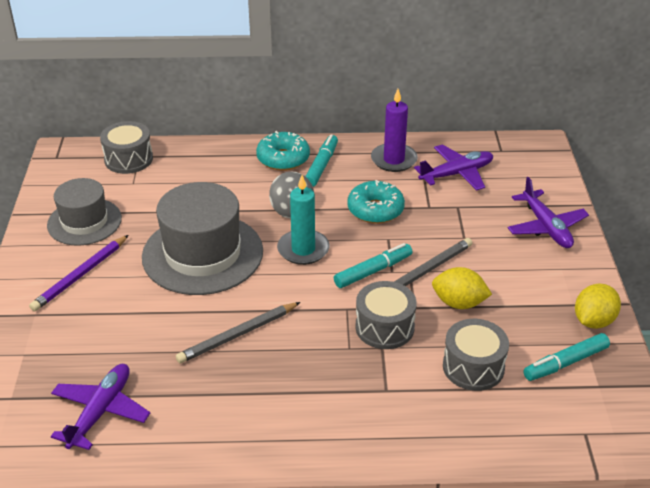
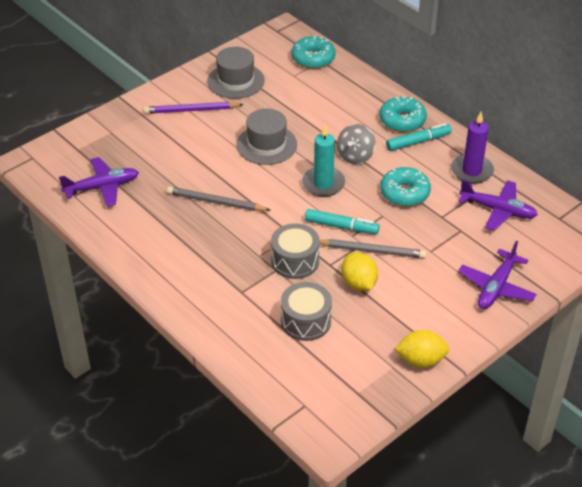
camera: 50 degrees right, 5 degrees up
(128, 159) = (313, 58): grey drum -> turquoise donut
(202, 254) = (266, 145): grey hat -> grey hat, size x0.63
(565, 363) = (360, 365): turquoise marker -> none

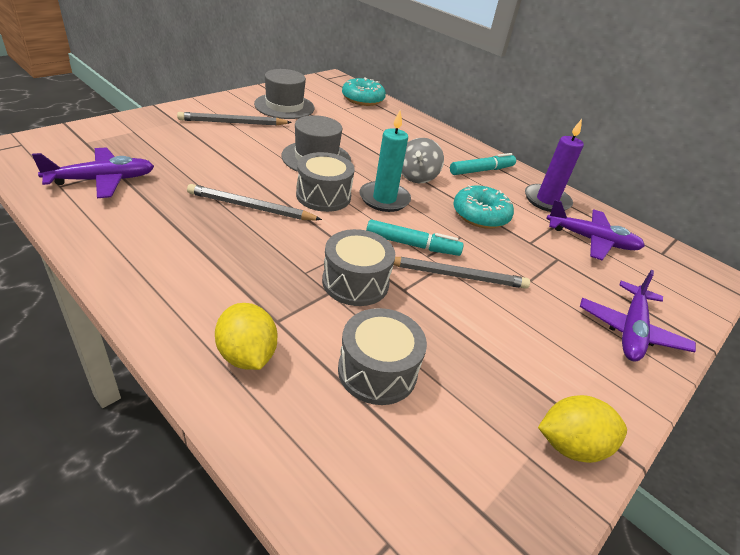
camera: 10 degrees left, 5 degrees down
(191, 110) = (233, 123): purple pencil -> grey pencil
(272, 185) = (323, 196): none -> grey drum
(358, 283) = (447, 317): yellow lemon -> yellow lemon (247, 355)
(402, 120) = (460, 152): turquoise donut -> none

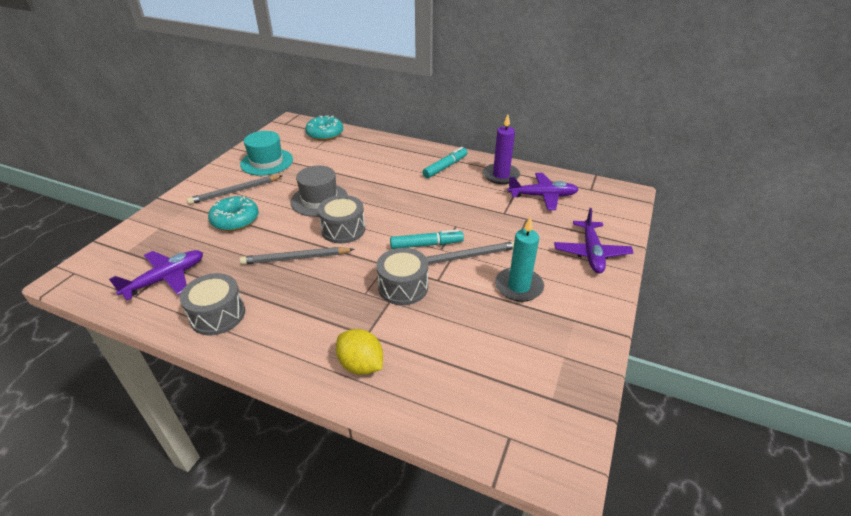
camera: 15 degrees left, 0 degrees up
(284, 106) = (267, 162): grey hat -> turquoise hat
(377, 371) = (450, 341): grey drum -> grey drum (217, 315)
(384, 199) = (388, 216): turquoise candle -> turquoise candle (519, 286)
(417, 176) = (402, 189): grey spinning top -> none
(480, 215) = (461, 204): turquoise donut -> turquoise donut (235, 220)
(570, 445) = (584, 340): yellow lemon -> none

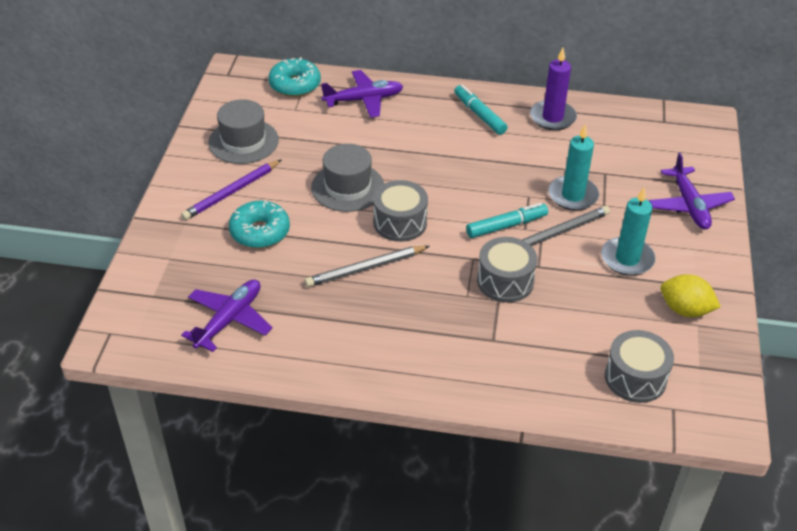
camera: 15 degrees left, 5 degrees up
(217, 315) = (320, 349): grey drum -> grey drum (635, 378)
(235, 191) = (231, 192): grey pencil -> purple pencil
(267, 162) = (243, 141): turquoise hat -> grey hat
(361, 365) = (504, 371): yellow lemon -> yellow lemon (685, 310)
(445, 167) = (479, 115): turquoise marker -> turquoise marker turned 60 degrees counterclockwise
(492, 230) = (573, 195): none -> turquoise candle
(543, 196) = (612, 140): purple plane -> purple plane (364, 100)

